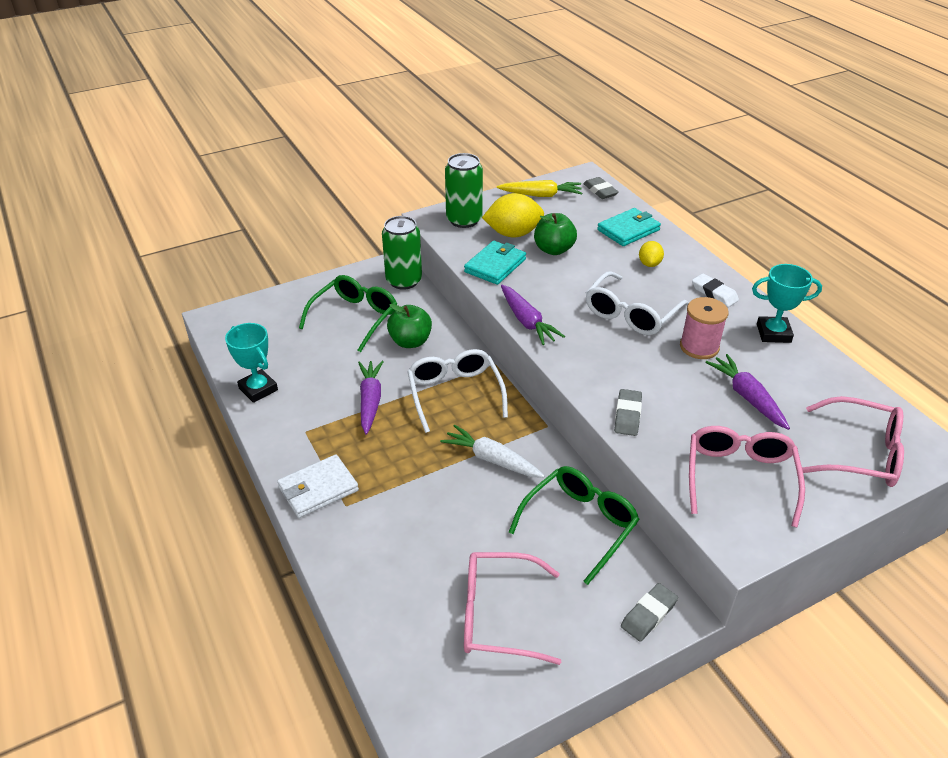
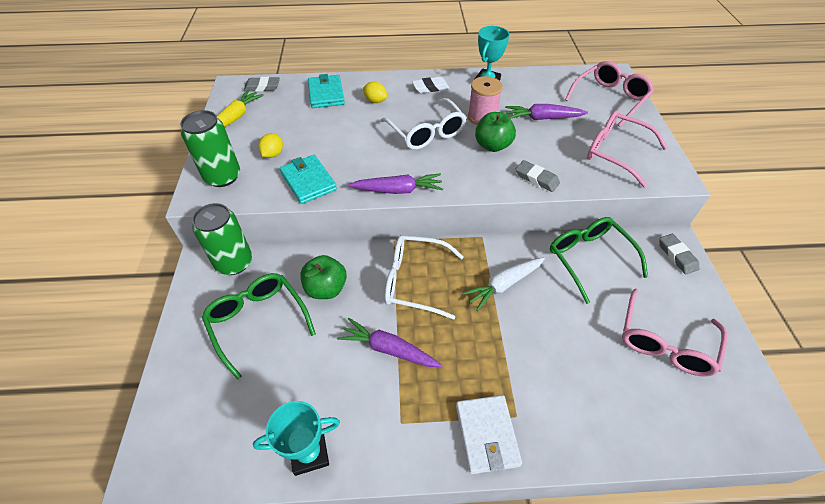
camera: 65 degrees left, 10 degrees up
(513, 234) = (273, 154): yellow lemon -> yellow lemon, size x0.55
(554, 249) = (316, 140): green apple -> green apple (492, 145)

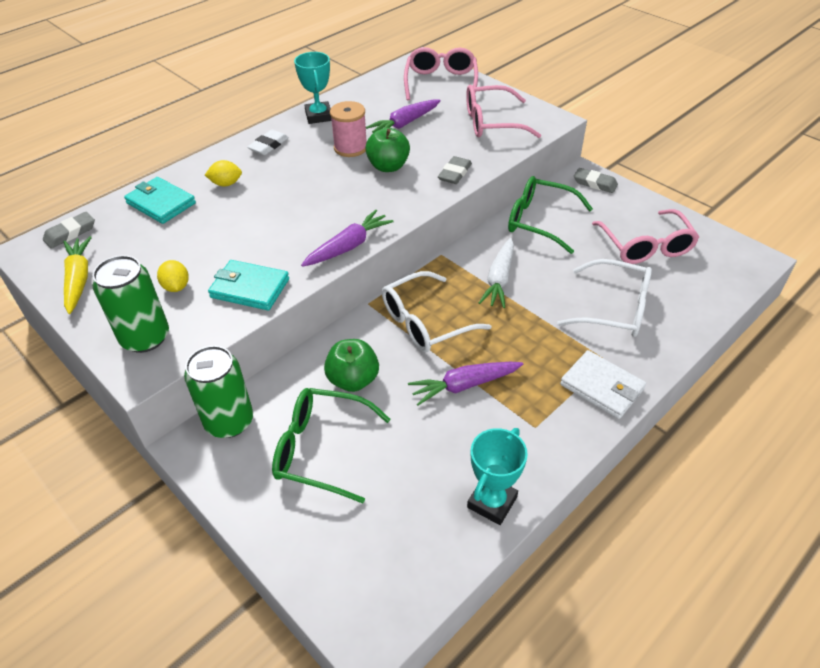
camera: 40 degrees left, 5 degrees down
(426, 133) = (315, 186): white glasses -> white glasses (615, 309)
(536, 178) = (454, 173): grey eraser -> grey eraser turned 60 degrees counterclockwise

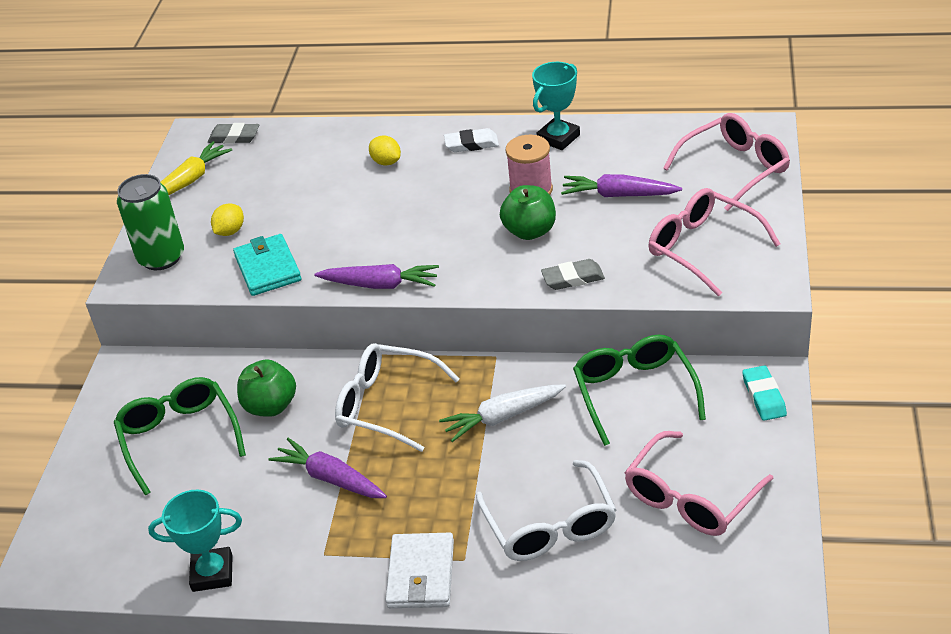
camera: 55 degrees right, 5 degrees down
(161, 203) = (320, 150): turquoise wallet -> none
(229, 421) = (162, 369): green can -> none
(595, 183) = (763, 396): grey eraser -> turquoise eraser

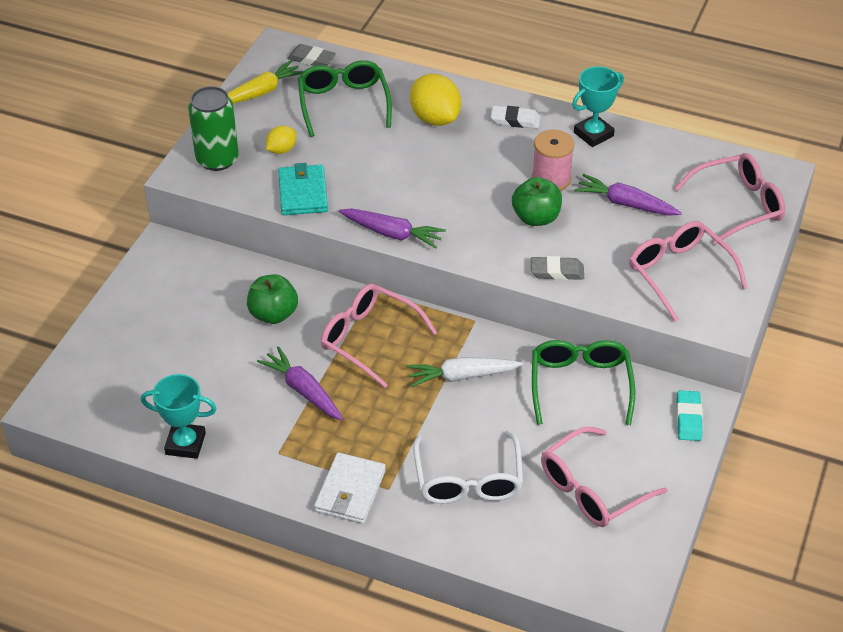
camera: 10 degrees right, 5 degrees up
(179, 437) = (191, 321): green glasses -> green glasses (343, 103)
(386, 162) = (435, 118): yellow lemon -> yellow lemon, size x1.83
(386, 405) = (369, 339): white glasses -> pink glasses

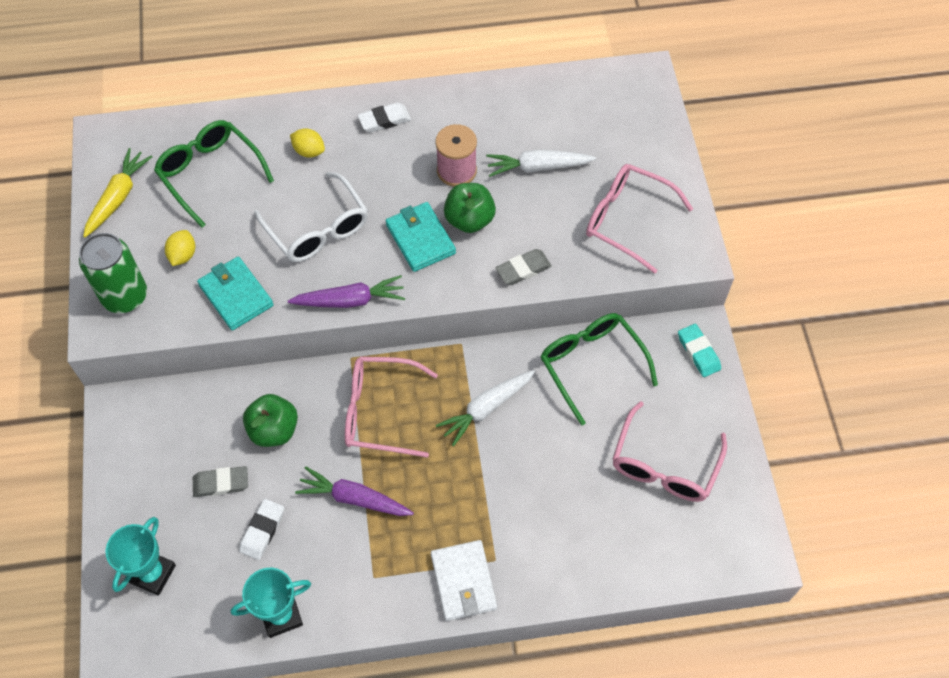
camera: 30 degrees left, 15 degrees up
(213, 379) = (262, 530): none -> white eraser
(311, 59) = (145, 135): grey eraser -> grey eraser (221, 483)
(435, 118) = (309, 151): yellow lemon -> yellow lemon, size x0.55
(468, 480) = (558, 513): white glasses -> white glasses (318, 229)
(483, 215) = (420, 239): none -> turquoise wallet
(593, 134) = (464, 104): turquoise trophy -> turquoise trophy (152, 574)
(625, 204) = (537, 167): purple carrot -> white carrot
(738, 205) = (632, 124): pink glasses -> none

